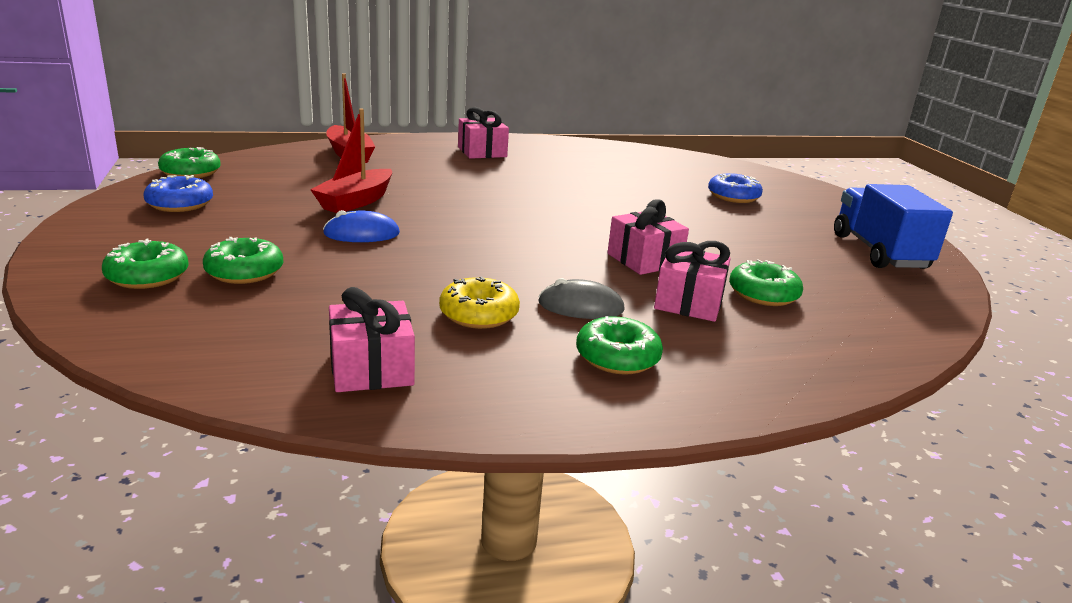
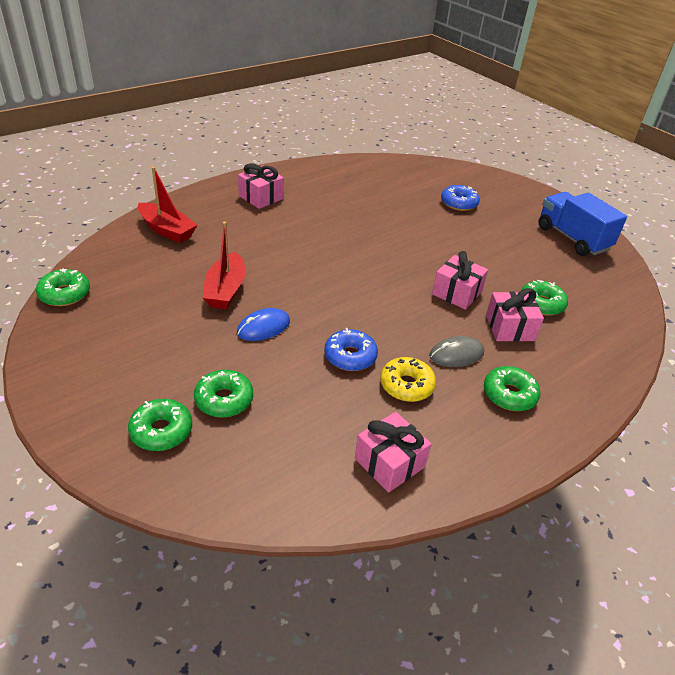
camera: 25 degrees left, 15 degrees up
(180, 204) = (98, 338): blue donut -> blue donut (350, 356)

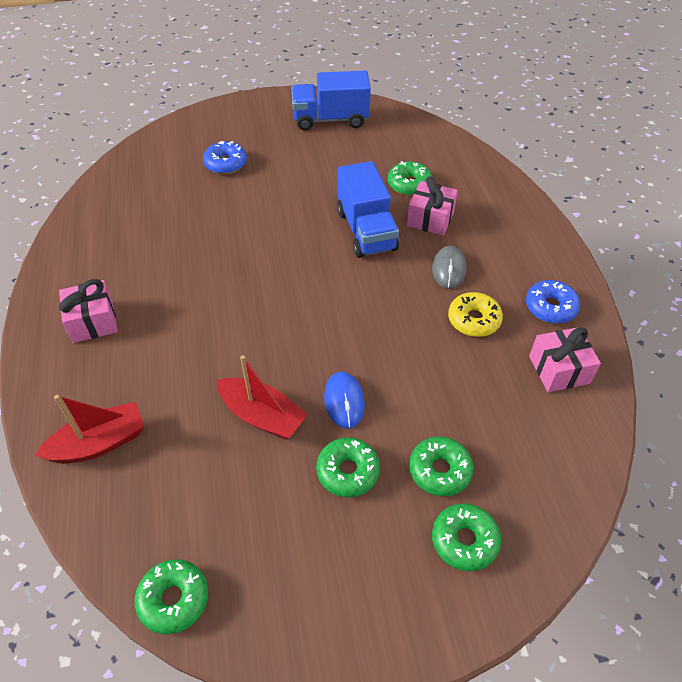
camera: 60 degrees left, 10 degrees up
(350, 356) = (419, 345): blue donut -> blue donut (550, 307)
(457, 293) = (366, 230): pink gift -> blue truck
(509, 395) = (509, 258): green donut -> green donut (348, 471)

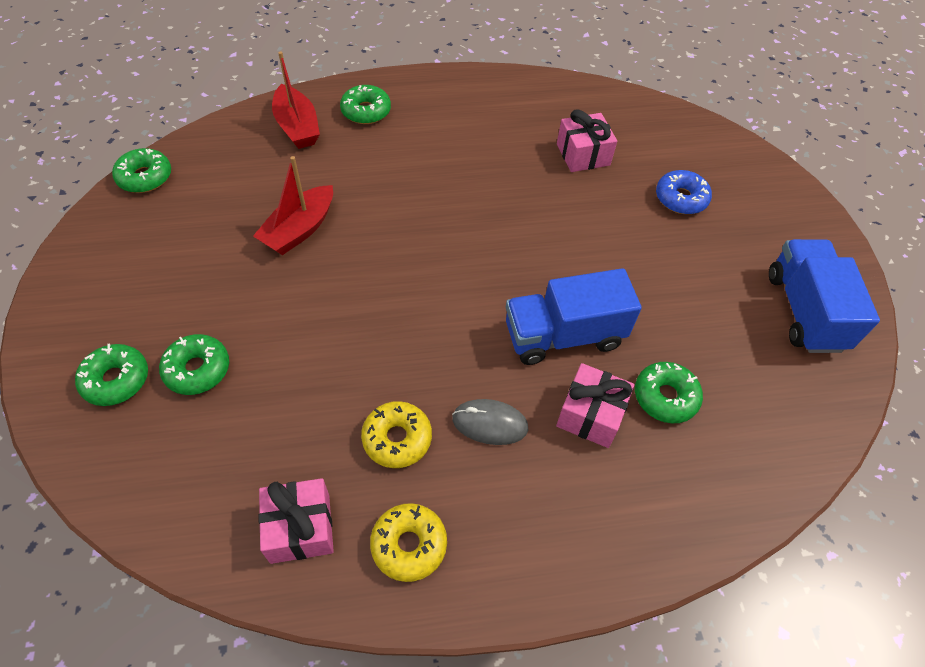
camera: 90 degrees right, 5 degrees up
(93, 321) = (432, 112): pink gift -> pink gift (583, 154)
(344, 401) = (302, 294): blue mouse -> none
(348, 471) = (220, 292): green donut -> green donut (366, 111)
(550, 307) = (409, 545): blue donut -> yellow donut

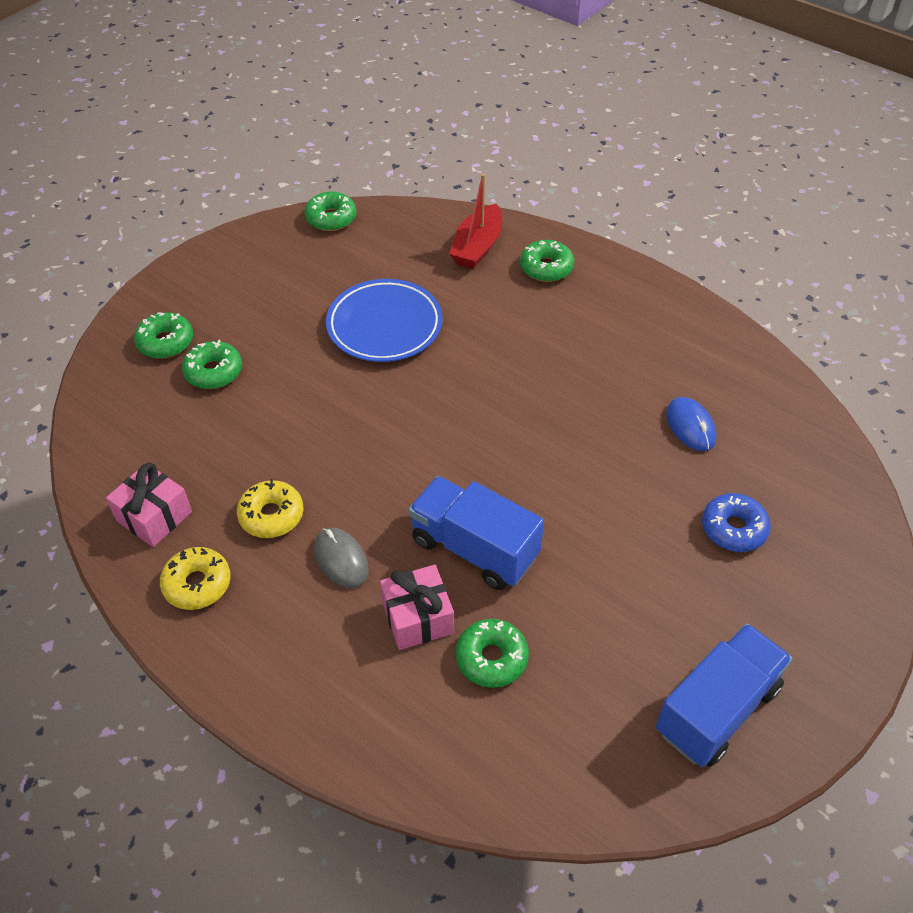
camera: 50 degrees right, 5 degrees down
(299, 230) = (384, 325): red boat -> blue plate
(583, 154) = (690, 426): pink gift -> blue mouse

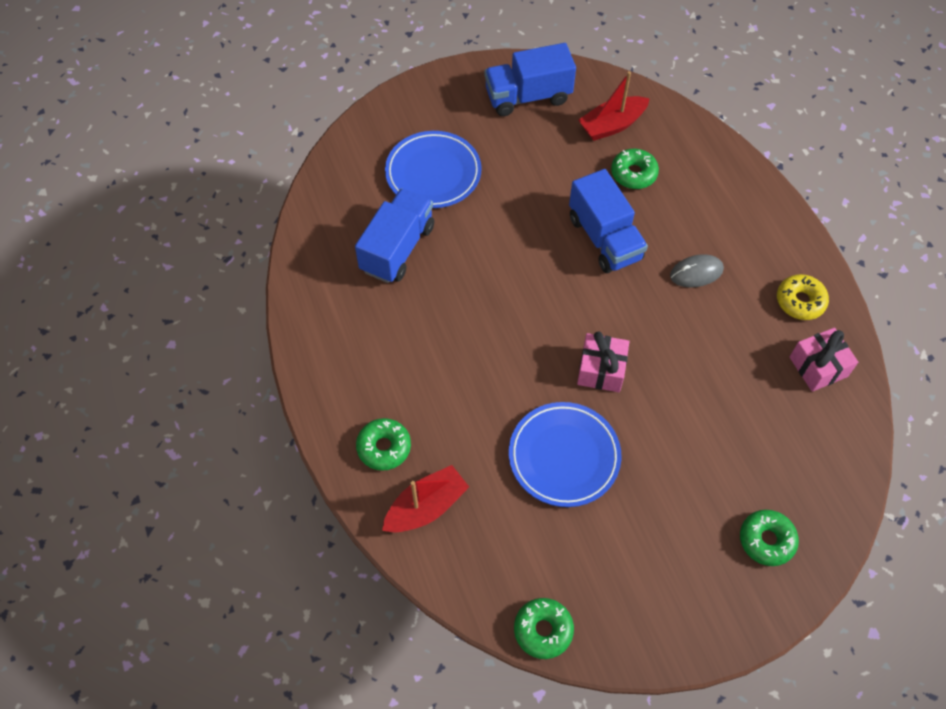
camera: 150 degrees left, 10 degrees up
(213, 372) = (733, 482): green donut -> none
(271, 515) = (731, 326): yellow donut -> none
(341, 559) = (696, 272): grey mouse -> grey mouse turned 75 degrees clockwise
(418, 618) = (665, 214): pink gift -> pink gift (601, 370)
(568, 724) = (612, 125): none -> red boat
(690, 426) = (397, 248): blue mouse -> blue truck
(733, 528) = (433, 173): blue donut -> blue plate

